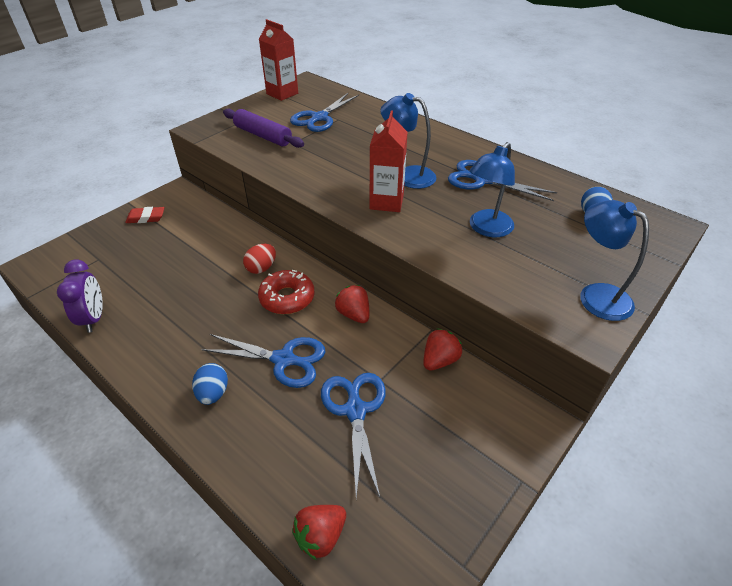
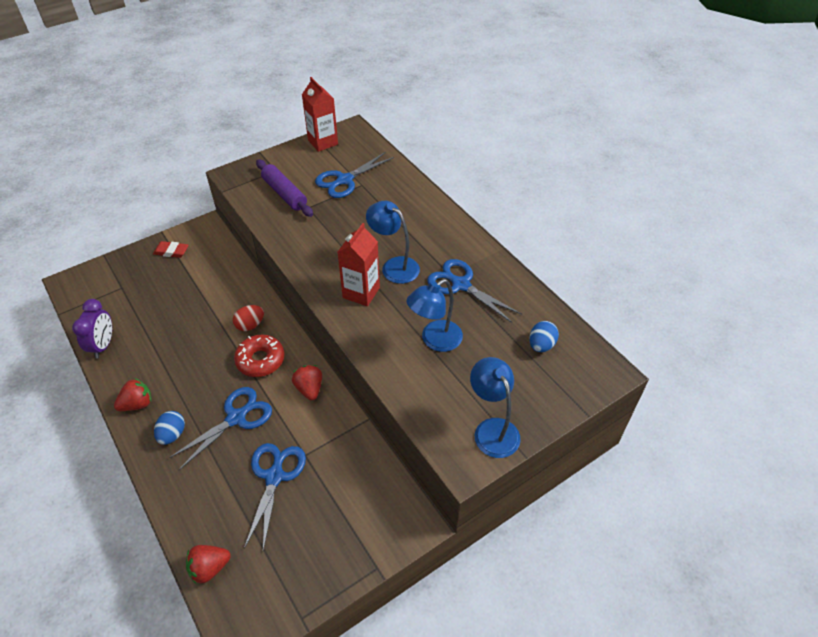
camera: 15 degrees right, 5 degrees up
(283, 360) = (236, 418): blue scissors -> blue scissors turned 75 degrees counterclockwise
(439, 360) = (362, 449): red strawberry -> red strawberry (137, 404)

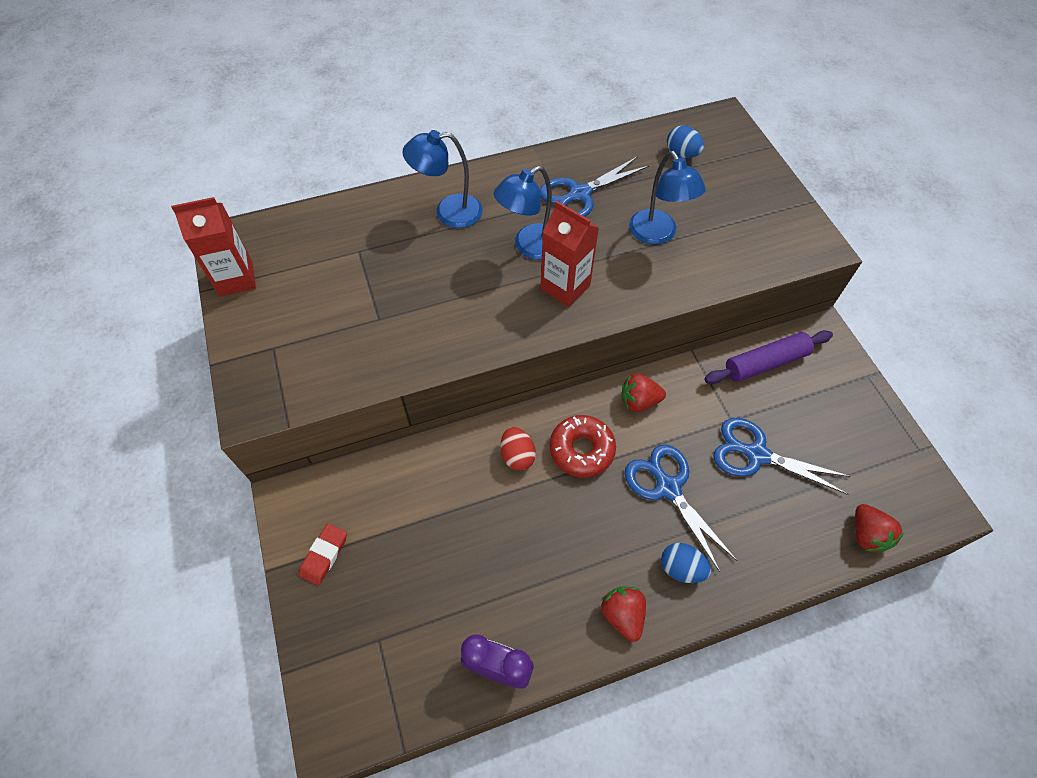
camera: 75 degrees left, 10 degrees up
(285, 194) = (335, 343): purple rolling pin -> purple rolling pin (765, 363)
(344, 180) = (339, 267): blue scissors -> none
(492, 429) = (781, 216): blue lamp -> blue lamp (448, 212)

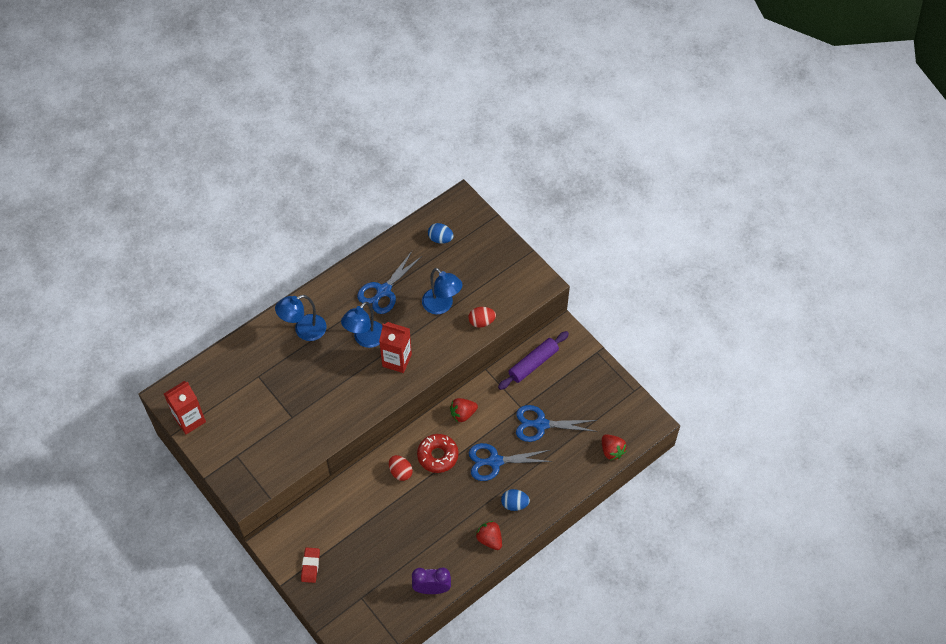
camera: 20 degrees left, 0 degrees up
(668, 488) = (495, 461): blue scissors -> blue scissors turned 45 degrees counterclockwise
(711, 271) = (481, 322): none -> red egg

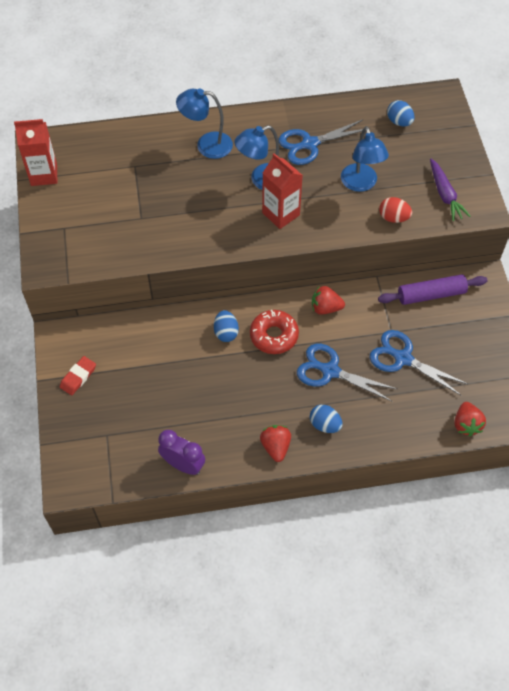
camera: 30 degrees right, 0 degrees up
(400, 472) = (226, 332): red egg -> blue egg
(508, 284) = (445, 194): none -> purple carrot

